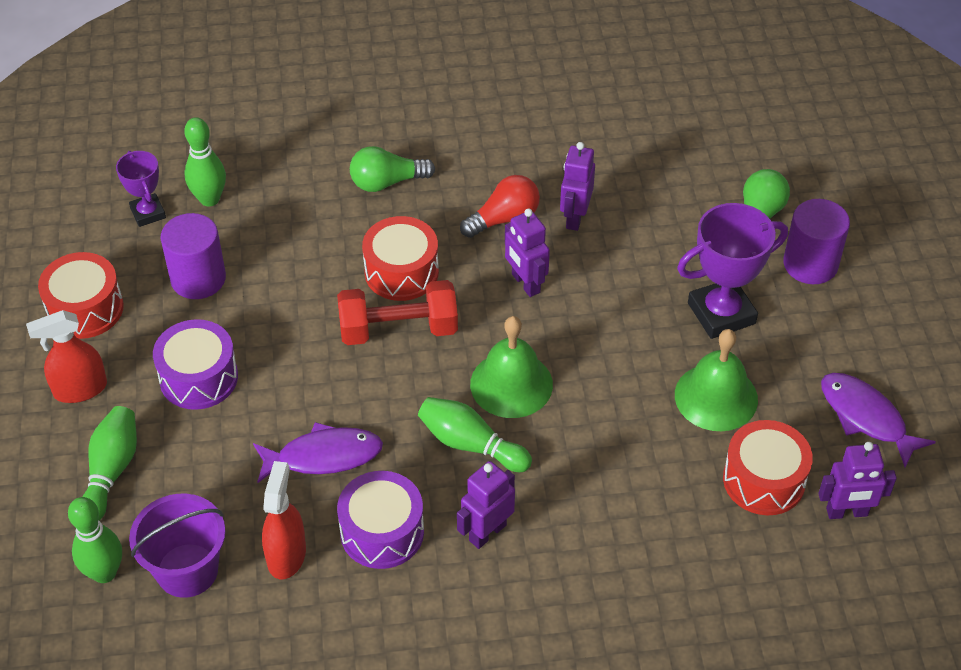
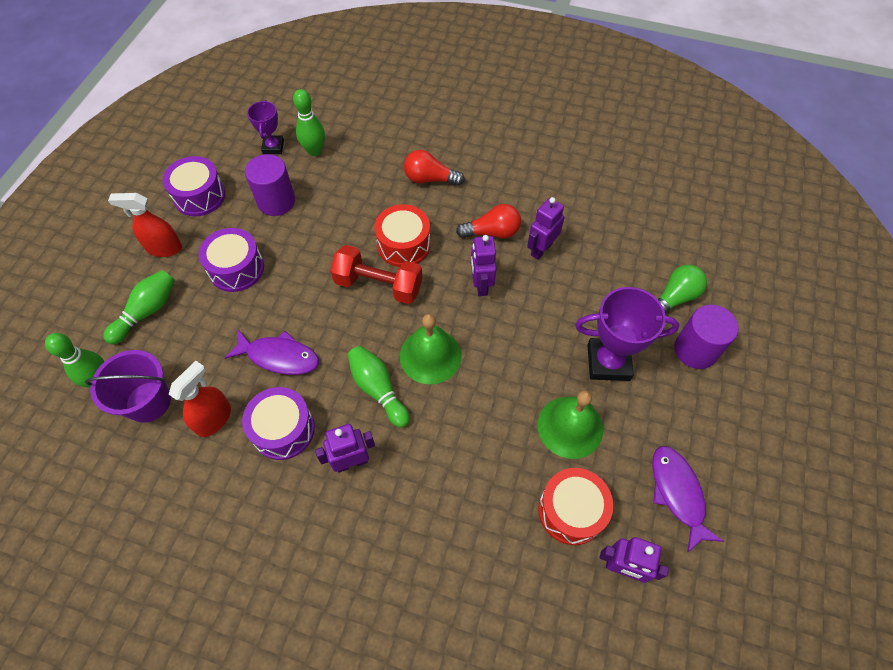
camera: 25 degrees right, 10 degrees up
(85, 309) = (199, 196): red drum -> purple drum
(387, 182) = (430, 179): green light bulb -> red light bulb

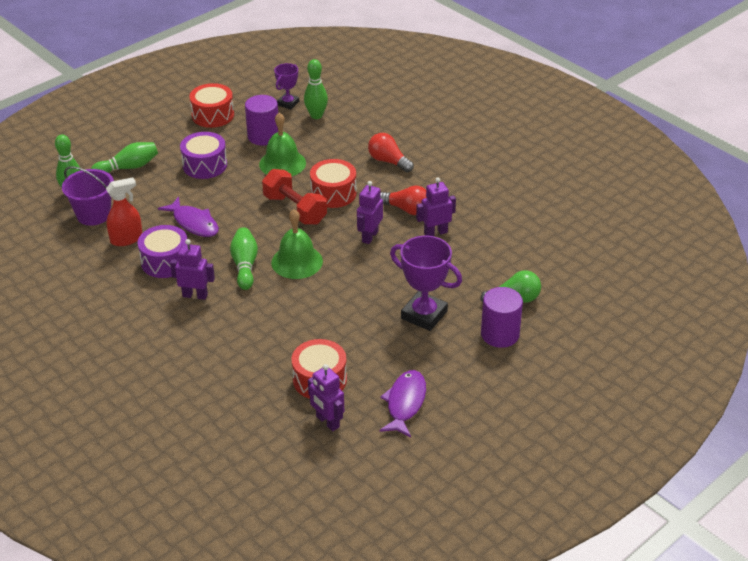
camera: 30 degrees right, 20 degrees down
(164, 248) = (166, 137): red spray bottle -> none
(199, 196) = (213, 115): purple drum -> red drum
(570, 427) = (361, 337): green bell -> green bell (282, 163)

